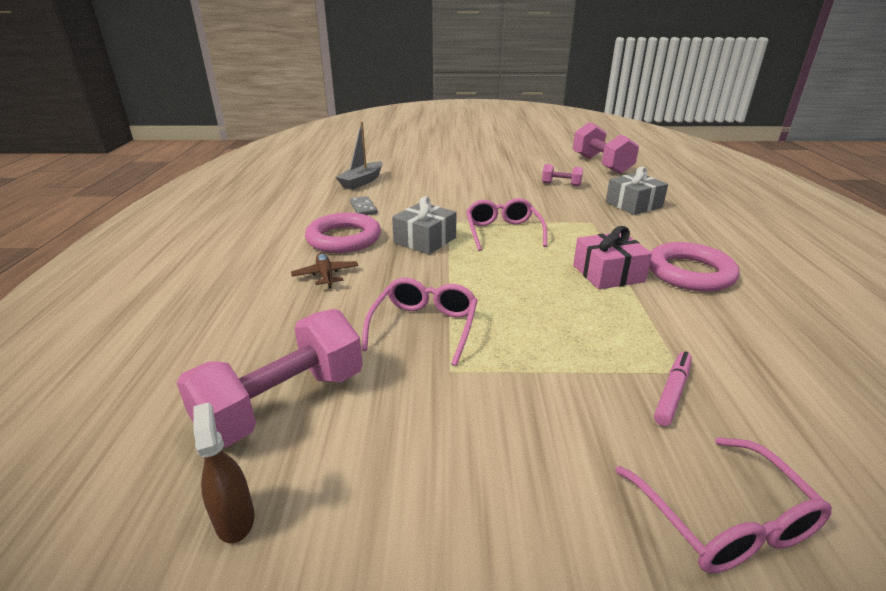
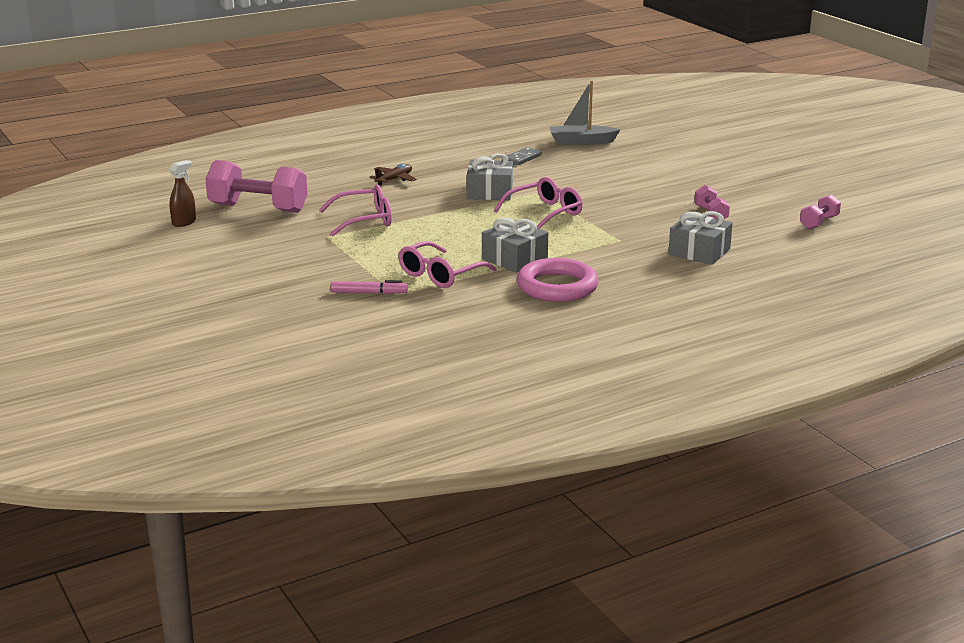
camera: 60 degrees right, 5 degrees down
(344, 238) = (456, 168): pink ring -> none
(601, 165) = (819, 222): pink dumbbell -> pink dumbbell, size x0.50
(608, 274) = (514, 259): pink gift -> grey gift
(724, 520) = (273, 311): pink glasses -> pink glasses (440, 275)

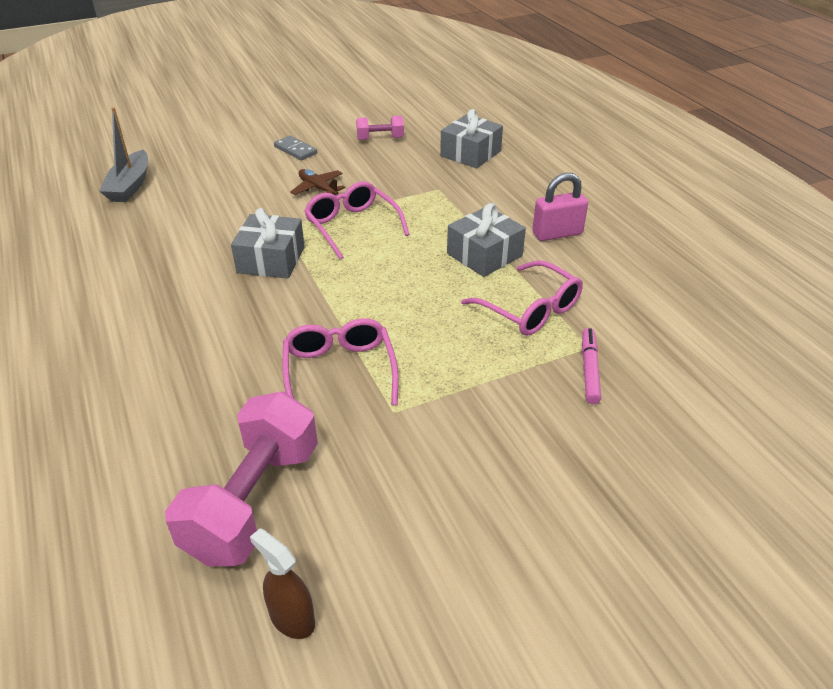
camera: 85 degrees left, 15 degrees up
(394, 179) = (186, 340): brown plane -> brown plane (318, 188)
(522, 158) = (163, 229): grey domino -> grey domino (295, 150)
(557, 287) = (557, 233): pink ring -> pink padlock
(819, 222) = (410, 97): pink dumbbell -> none

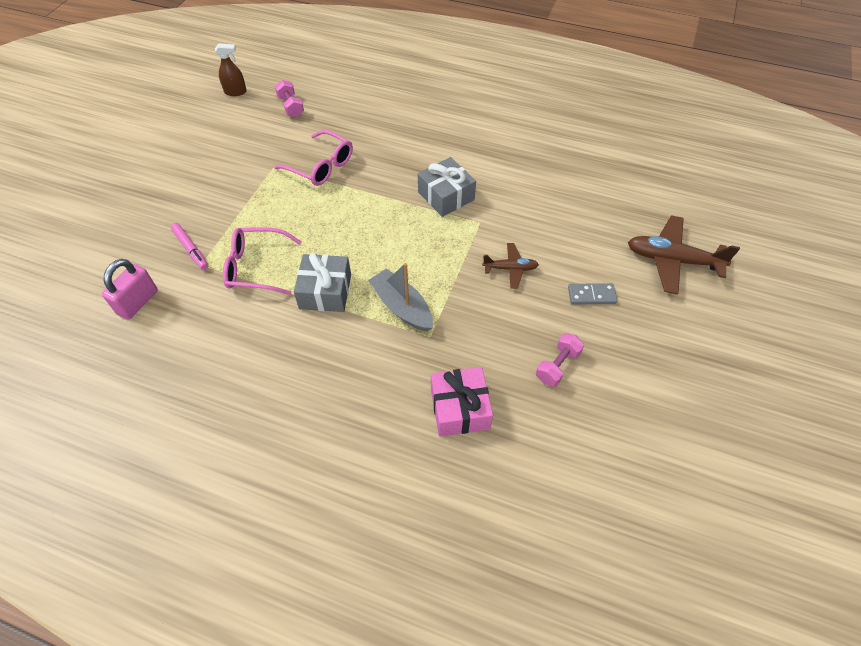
camera: 135 degrees right, 15 degrees up
(130, 186) = (618, 182): grey boat -> grey boat (402, 307)
(210, 136) = (672, 260): none -> brown plane
(253, 501) = (291, 107): pink dumbbell -> pink dumbbell, size x0.50
(352, 226) = (438, 253): pink glasses -> none
(470, 153) = (459, 408): grey gift -> pink gift
(557, 233) = (292, 352): pink padlock -> pink padlock (138, 302)

